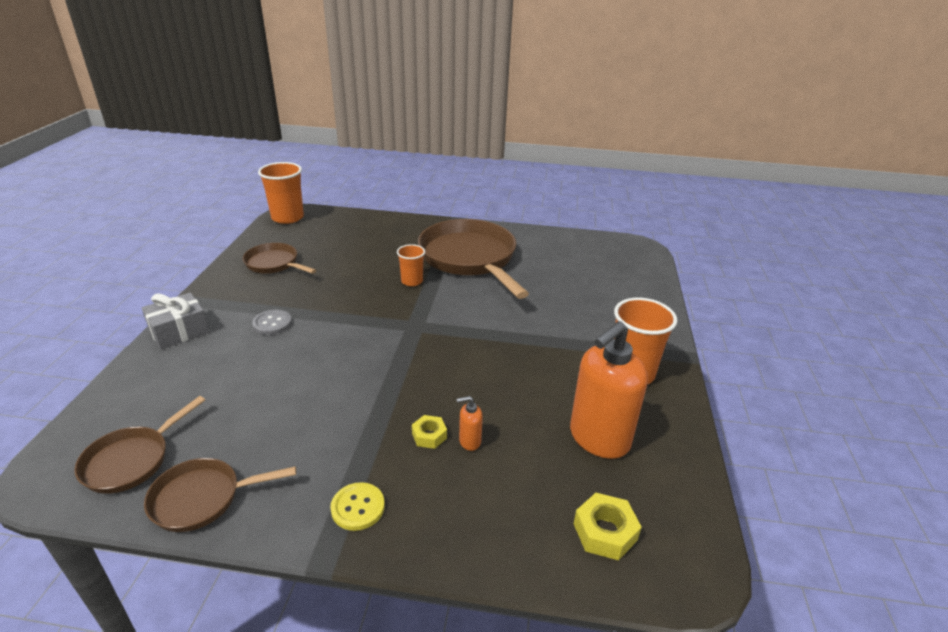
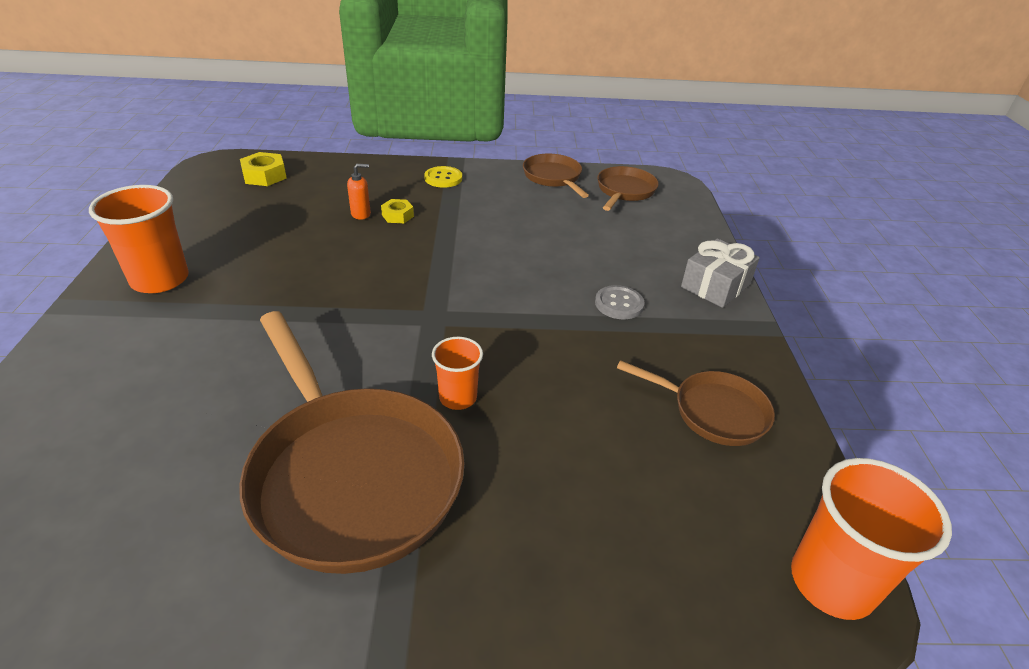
camera: 170 degrees right, 5 degrees up
(202, 498) = (553, 177): brown pan -> brown pan turned 90 degrees counterclockwise
(598, 438) = (238, 222): orange soap dispenser -> none

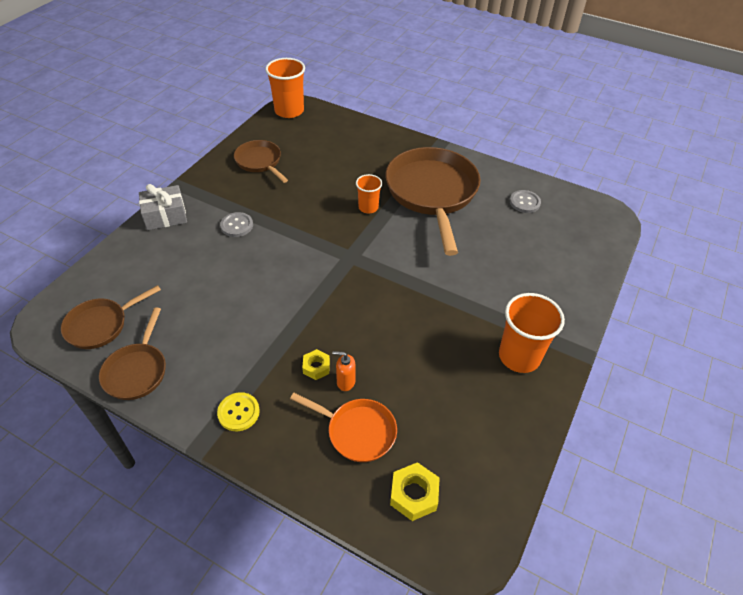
camera: 150 degrees left, 10 degrees up
(126, 536) = (524, 202): none -> grey button
(331, 192) = (357, 431): none -> orange pan

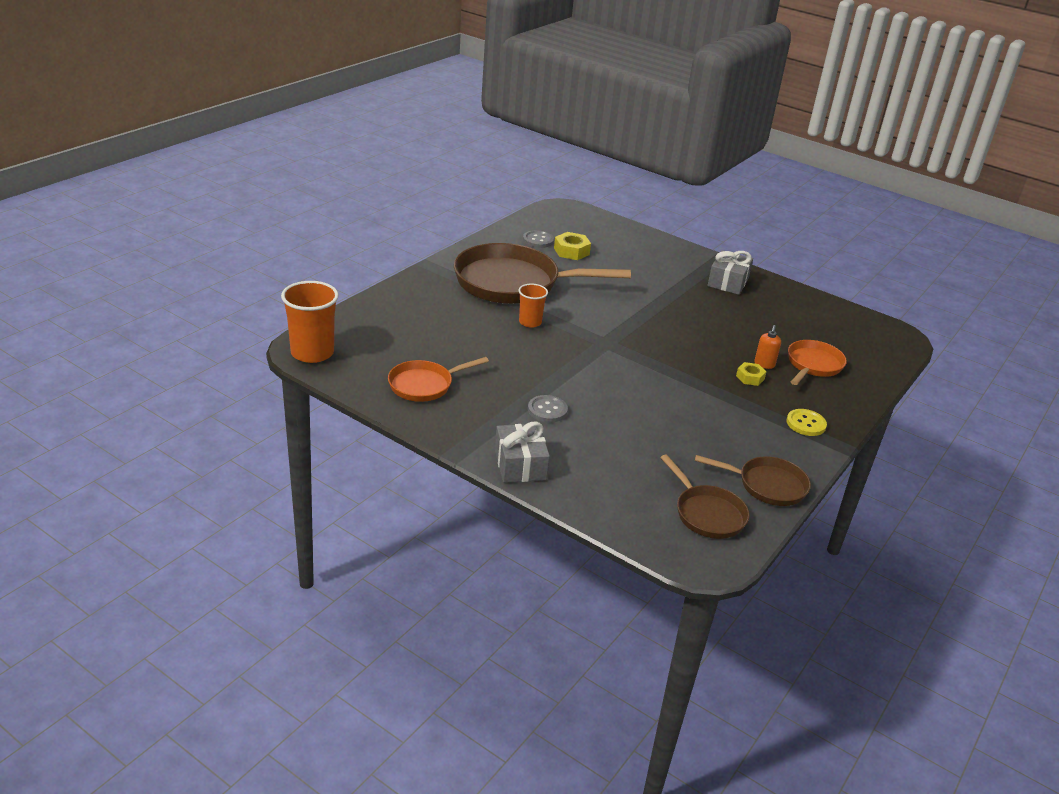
camera: 85 degrees left, 15 degrees down
(260, 162) = (424, 385): brown pan -> orange pan
(414, 494) = (862, 348): yellow nut -> yellow nut (571, 251)
(519, 356) = (728, 282): orange cup -> grey gift

